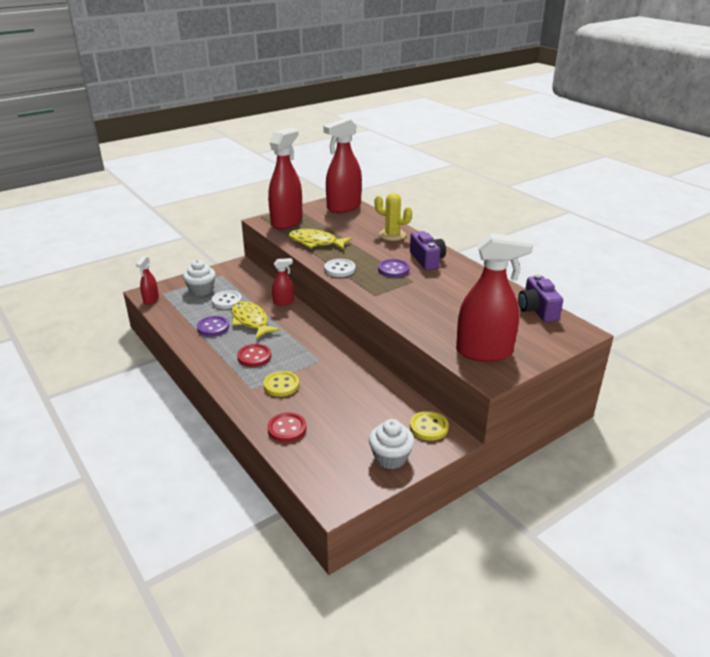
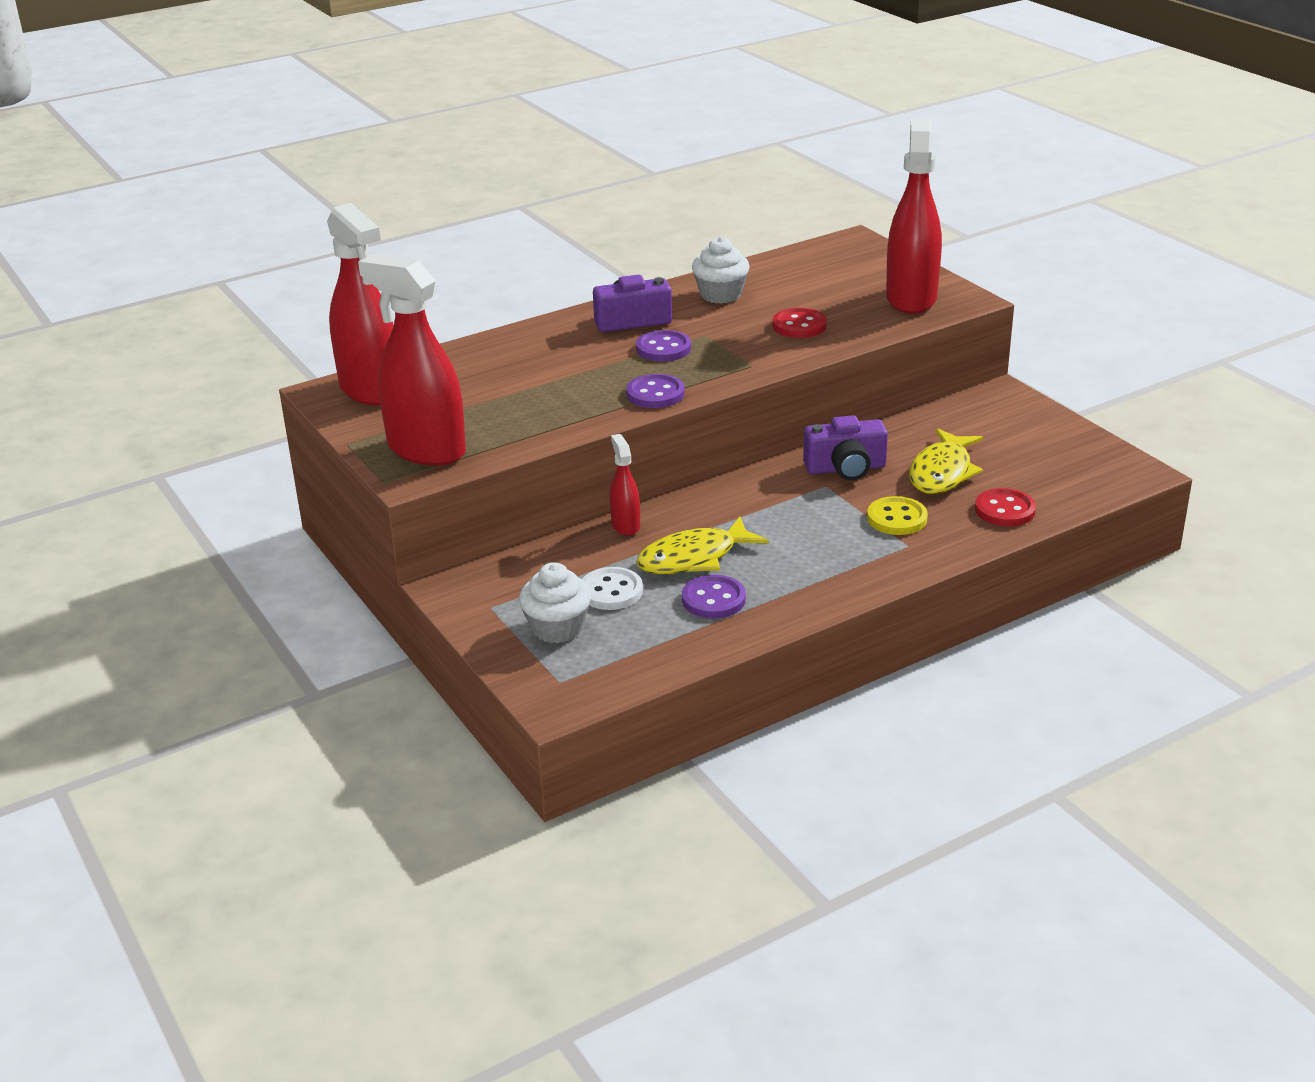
camera: 85 degrees left, 0 degrees up
(151, 300) = (590, 693): red spray bottle -> none
(254, 357) = (815, 548): red button -> red button (799, 325)
(316, 242) = (537, 417): yellow fish -> yellow fish (942, 472)
(339, 269) = (655, 394): white button -> purple button
(390, 457) = (1048, 433): white cupcake -> white cupcake (720, 295)
(392, 235) = (523, 346): yellow cactus -> none
(429, 427) = (981, 405): yellow button -> none
(537, 310) = (799, 258): purple camera -> purple camera (845, 468)

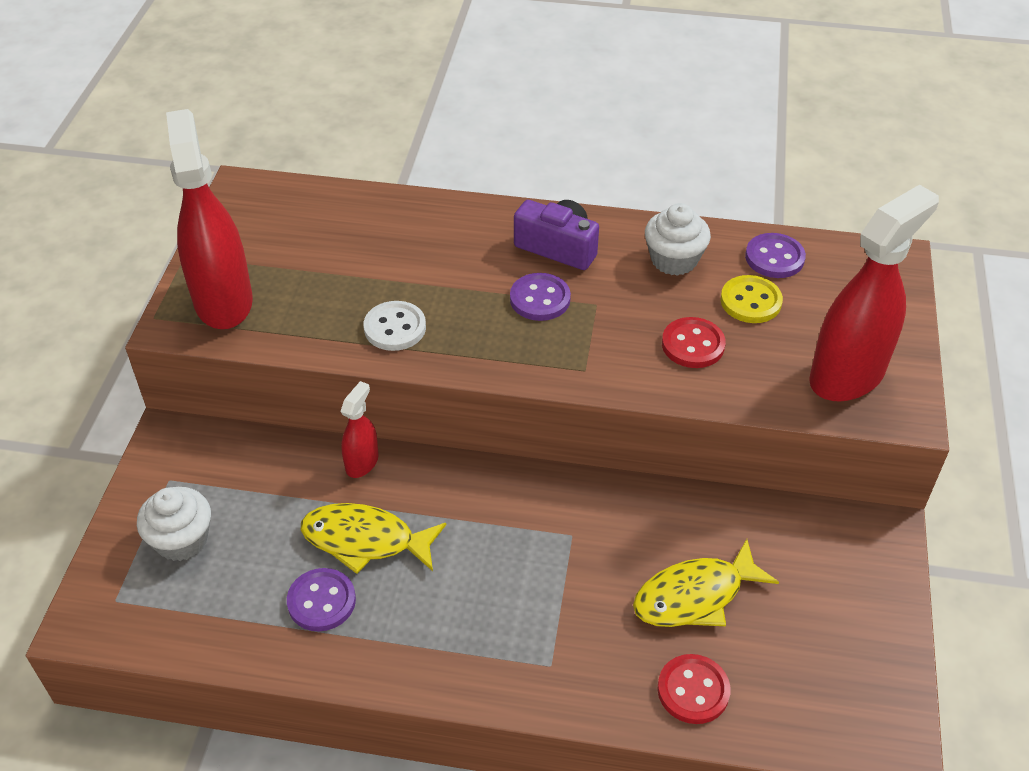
camera: 40 degrees right, 15 degrees up
(370, 389) = (272, 206): red spray bottle -> none
(611, 591) = (264, 530): white button -> white button (395, 328)
(655, 394) = (463, 352): purple button -> purple button (774, 258)
(845, 468) = (615, 526): purple camera -> none
(897, 518) = (582, 623): yellow button -> yellow button (750, 301)

